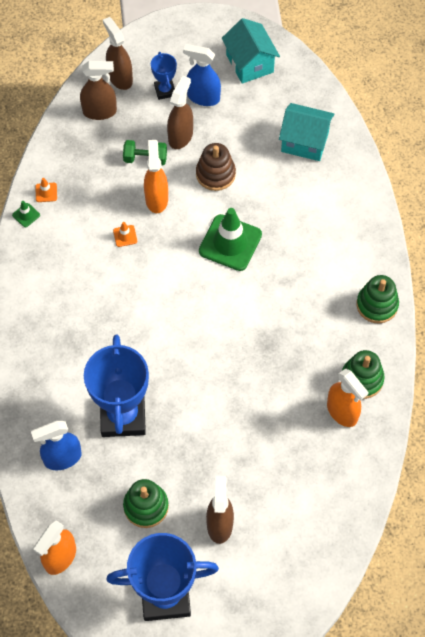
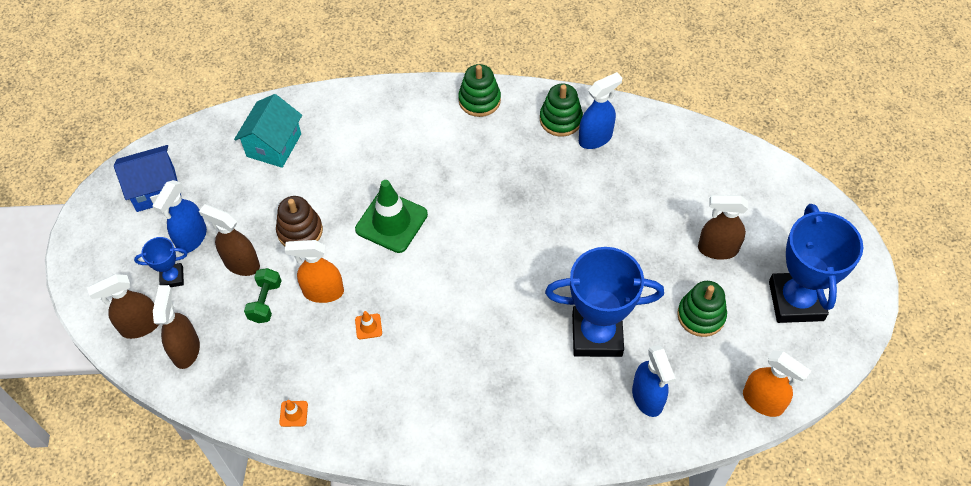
camera: 85 degrees left, 5 degrees down
(26, 215) = (323, 437): green traffic cone -> none
(249, 63) = (155, 189): turquoise house -> blue house
(342, 412) = (595, 138): orange spray bottle -> blue spray bottle

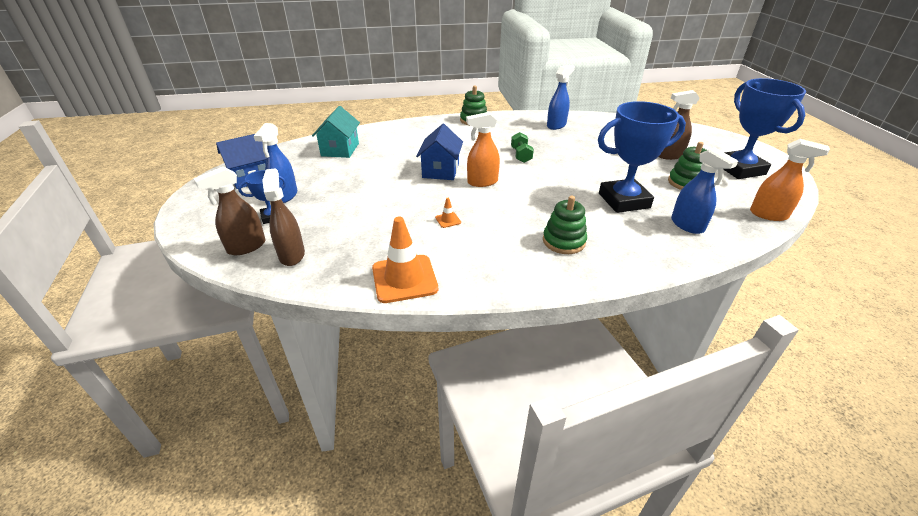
camera: 15 degrees left, 20 degrees down
(241, 263) = (330, 203): brown spray bottle -> none
(265, 302) = (356, 219): green dumbbell -> green dumbbell (521, 155)
(293, 413) = (404, 278): orange traffic cone -> orange traffic cone, size x2.38
(300, 231) = (373, 182): brown stacking toy -> none
(323, 292) = (403, 208): orange spray bottle -> orange spray bottle (482, 182)
(391, 222) = (441, 170): green traffic cone -> blue house
(560, 119) = (529, 121): green stacking toy -> green stacking toy (563, 241)

